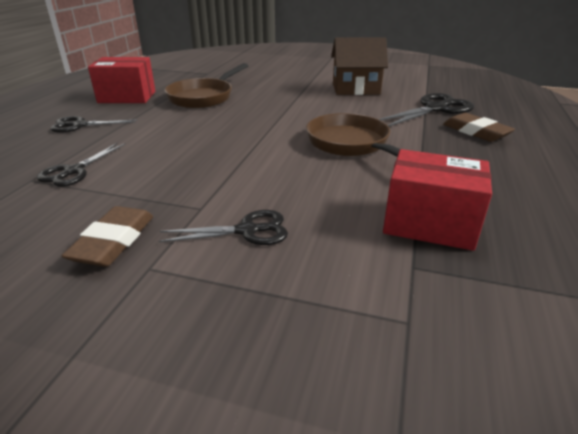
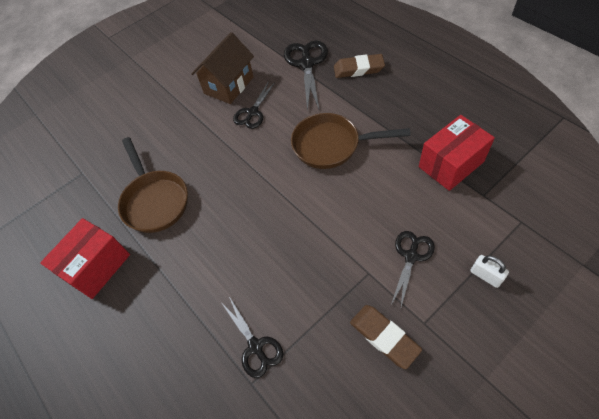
camera: 50 degrees left, 25 degrees up
(80, 125) = (148, 326): black scissors -> black scissors (252, 112)
(265, 306) = (485, 276): none -> white padlock

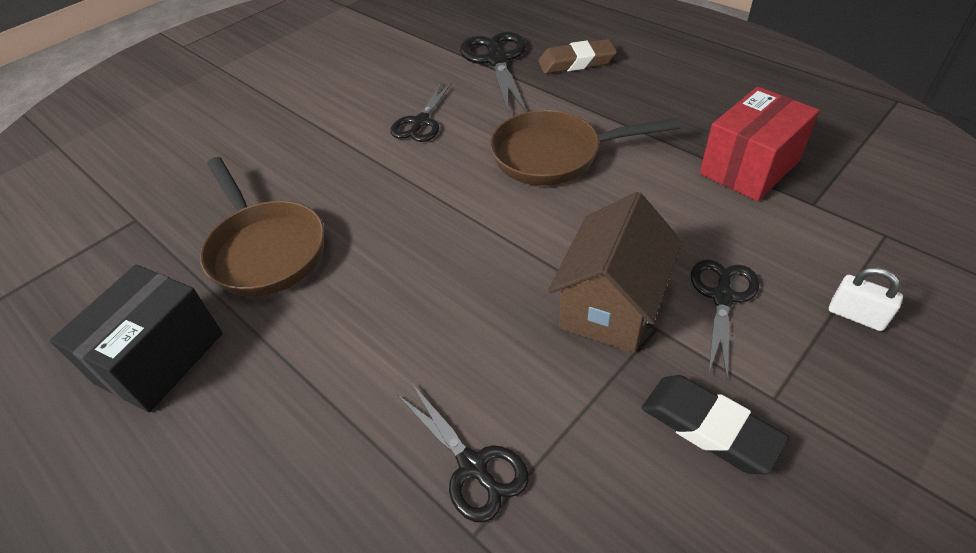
camera: 10 degrees left, 10 degrees down
(97, 266) = (160, 358): red box -> black box
(228, 85) = (378, 91): brown house -> brown house (611, 305)
(384, 337) = (709, 427): brown eraser -> black eraser

